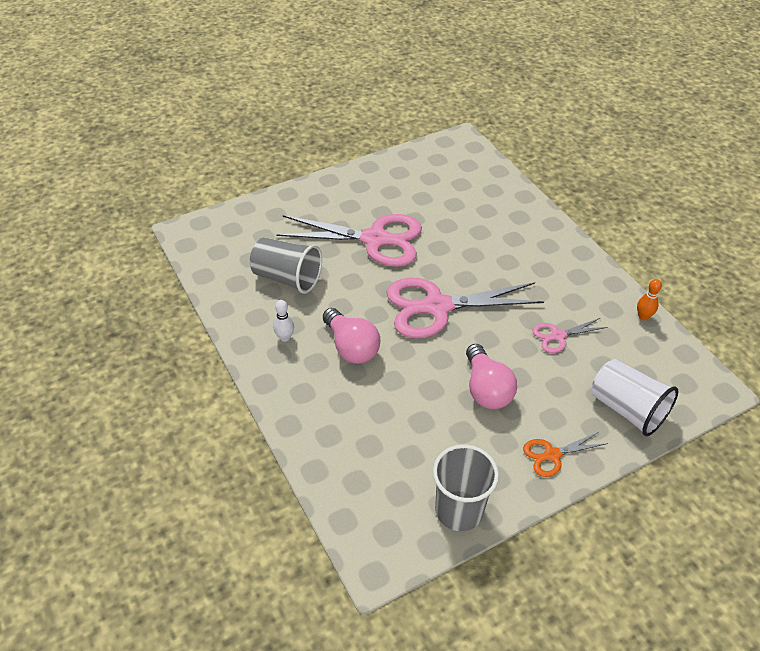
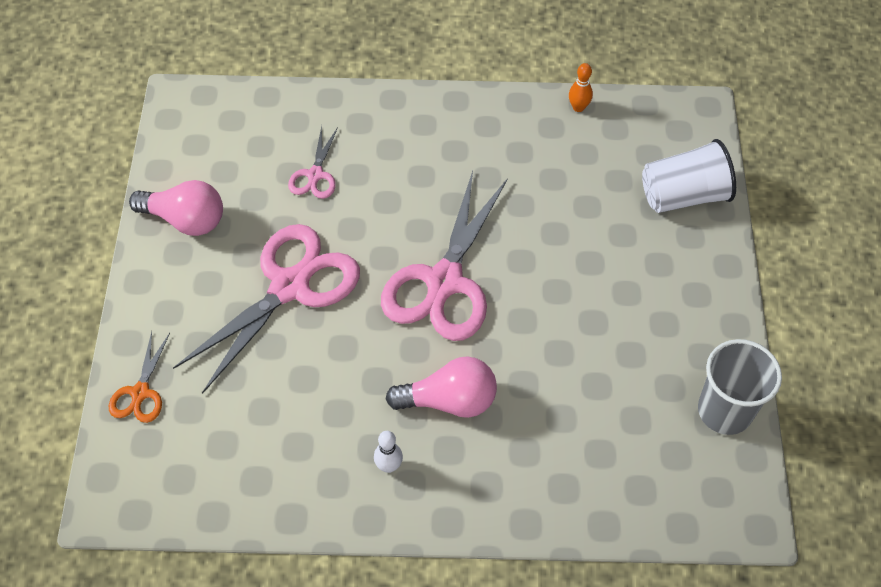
camera: 60 degrees left, 10 degrees up
(287, 278) = (288, 417): grey cup -> none
(486, 389) = (589, 301): pink light bulb -> pink light bulb (185, 220)
(552, 455) = (702, 291): orange scissors -> orange scissors (140, 392)
(558, 336) = (558, 194): pink scissors -> pink scissors (315, 175)

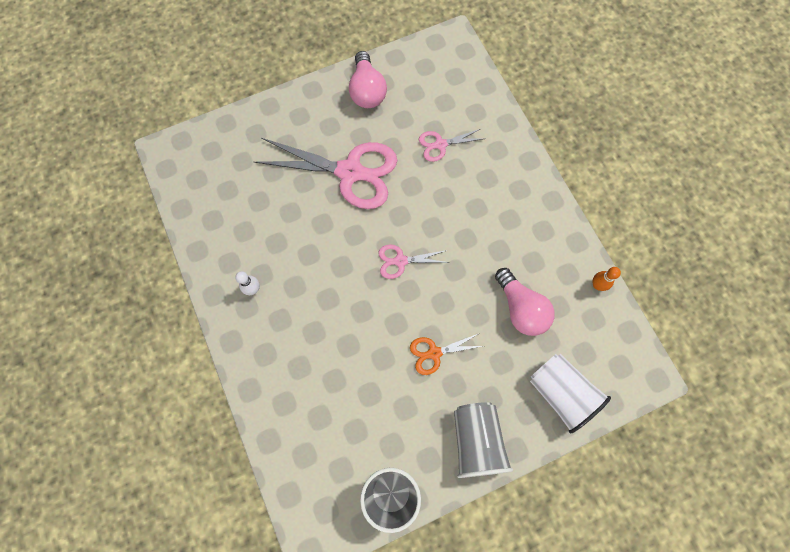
camera: 65 degrees right, 15 degrees up
(140, 392) = (240, 130): orange scissors -> orange scissors (434, 353)
(444, 281) = (400, 261): pink scissors -> pink scissors, size x0.47
(449, 401) = (314, 304): pink light bulb -> pink light bulb (520, 308)
(701, 298) = (476, 441): none -> grey cup

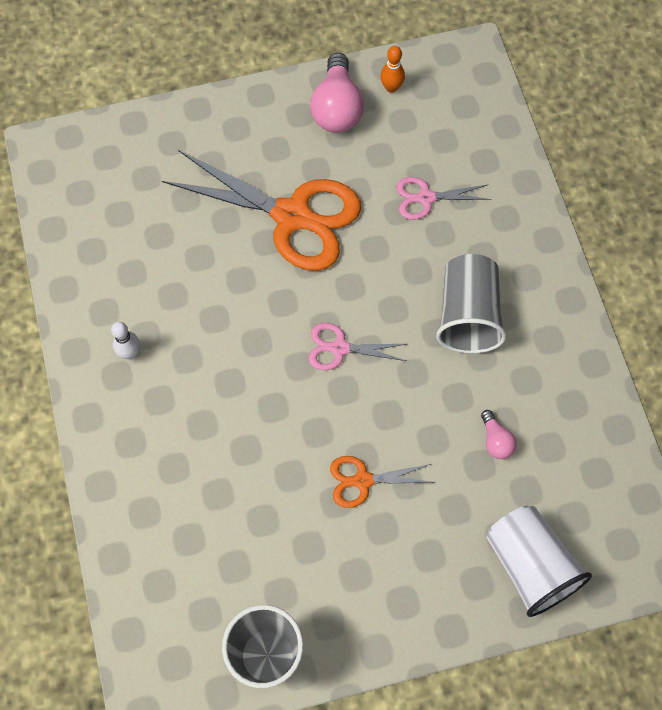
camera: 10 degrees right, 5 degrees down
(350, 172) = (292, 216): pink scissors -> orange scissors
(476, 441) = (398, 609): grey cup -> grey cup (467, 315)
(520, 308) = (496, 440): pink light bulb -> pink light bulb, size x0.51
(597, 285) = (611, 427): orange bowling pin -> orange bowling pin (391, 87)

